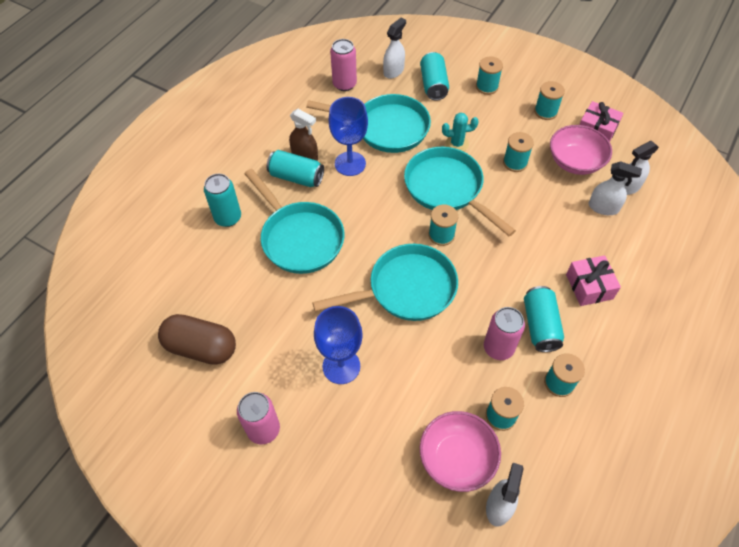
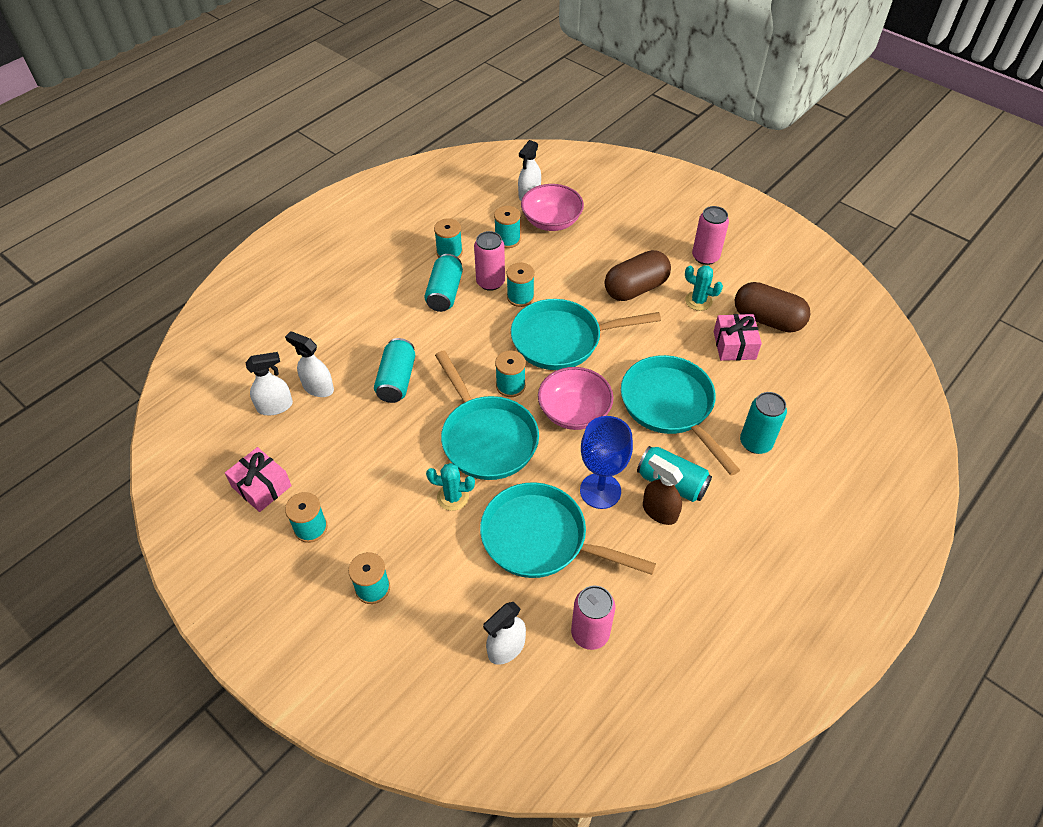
camera: 170 degrees left, 5 degrees down
(273, 360) = (698, 301): none -> turquoise cactus
(341, 366) = (636, 288): blue goblet -> brown capsule
(433, 85) = (451, 606): turquoise can -> turquoise can (396, 380)
(515, 163) = (390, 458): turquoise spool -> turquoise spool (520, 297)
(575, 162) = (316, 447): pink bowl -> pink bowl (574, 412)
(589, 286) = (381, 316): pink gift -> pink gift (734, 345)

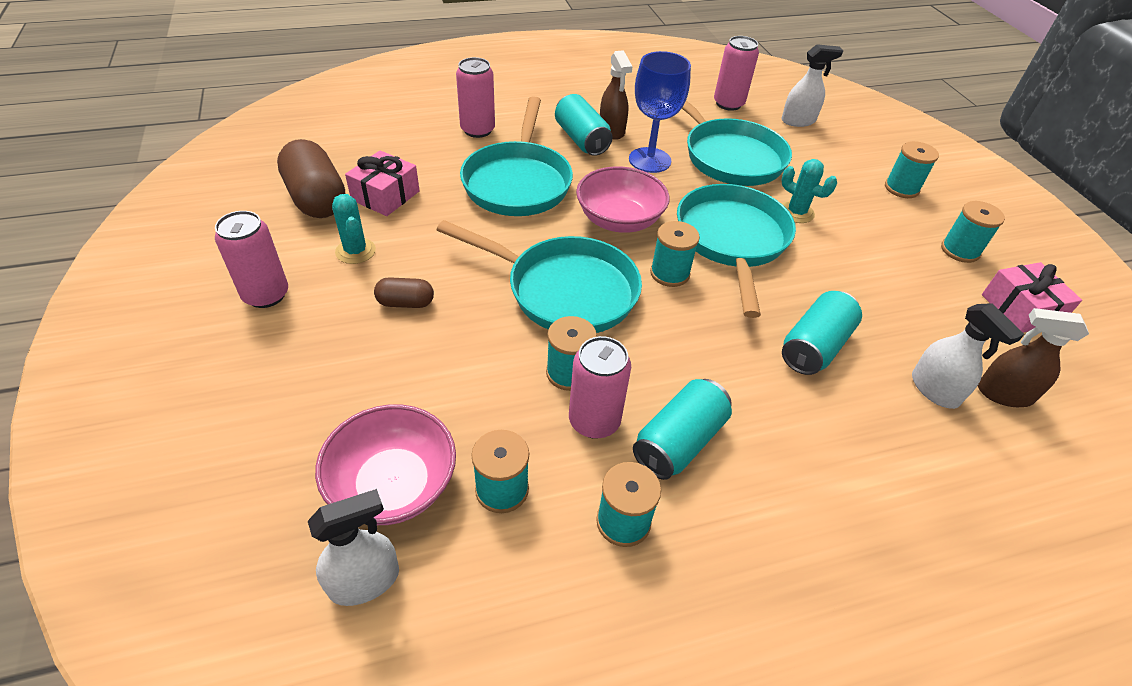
camera: 150 degrees left, 5 degrees down
(275, 406) = (1003, 394): white spray bottle -> brown spray bottle
(636, 288) = (406, 303): brown capsule -> brown capsule, size x0.51
(755, 443) = (477, 130): turquoise can -> pink can

